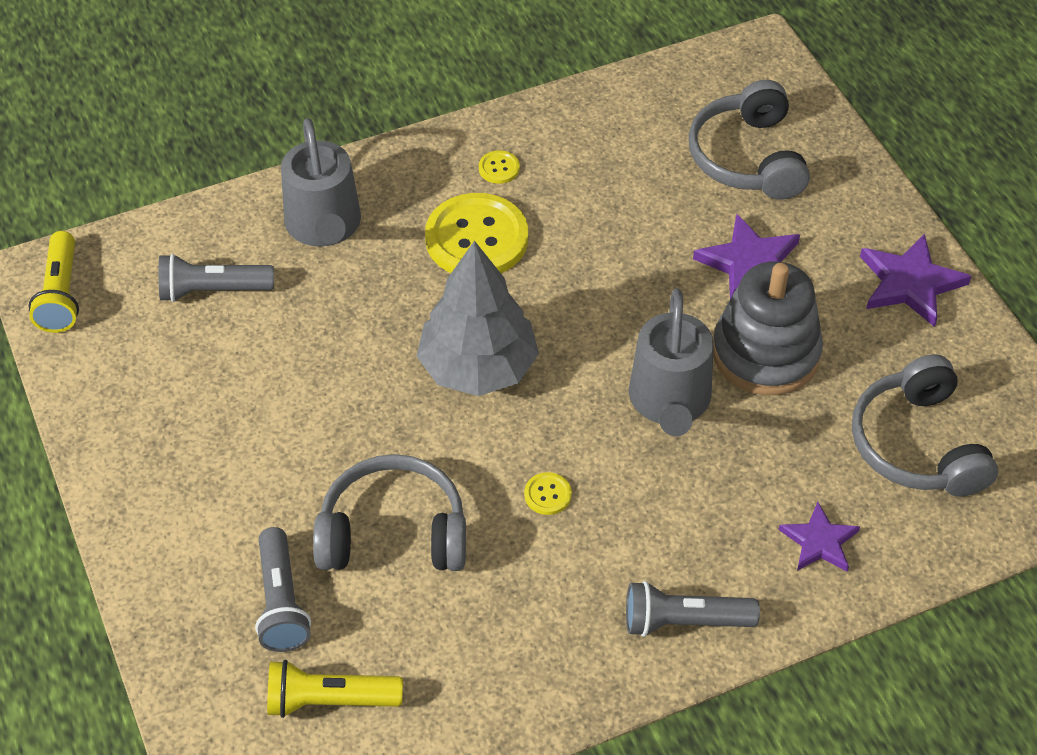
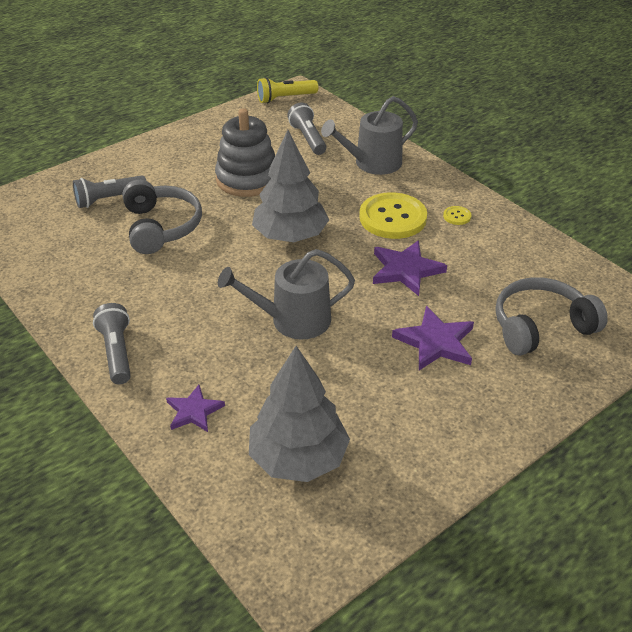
camera: 75 degrees right, 10 degrees down
(329, 700) = (49, 226): yellow flashlight -> none
(547, 495) = (202, 279): yellow button -> none
(765, 353) = (354, 361): grey stacking toy -> grey stacking toy (247, 179)
(910, 283) = (463, 436): purple star -> purple star (405, 270)
(917, 445) = (298, 458): grey headphones -> grey tree

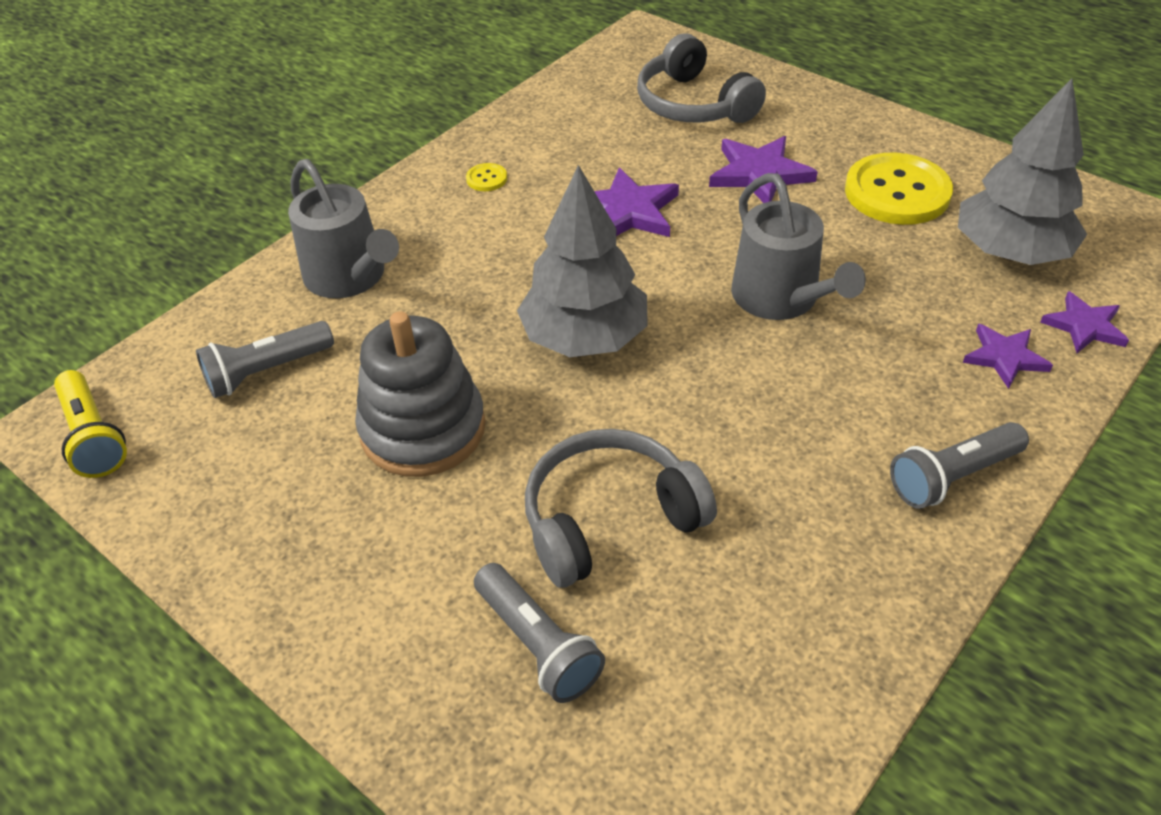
camera: 100 degrees left, 5 degrees up
(203, 469) = (1084, 326): none -> purple star
(392, 218) = (505, 237): yellow button -> yellow button (897, 192)

